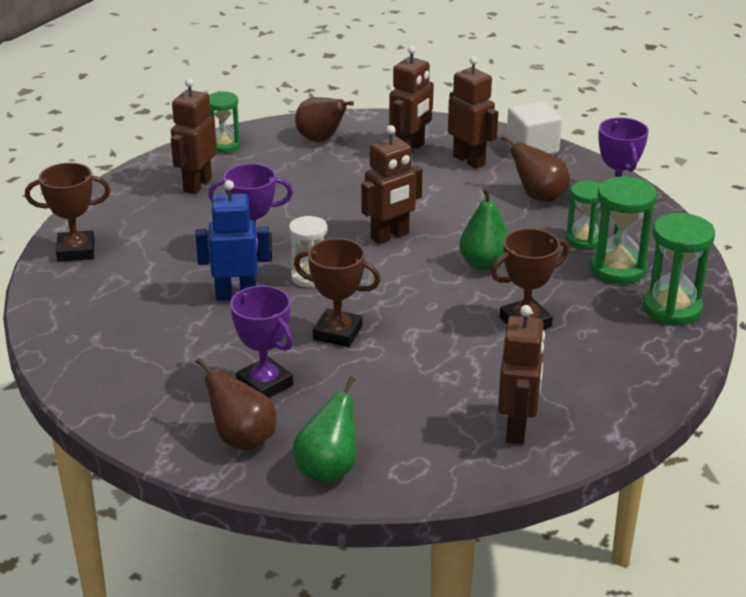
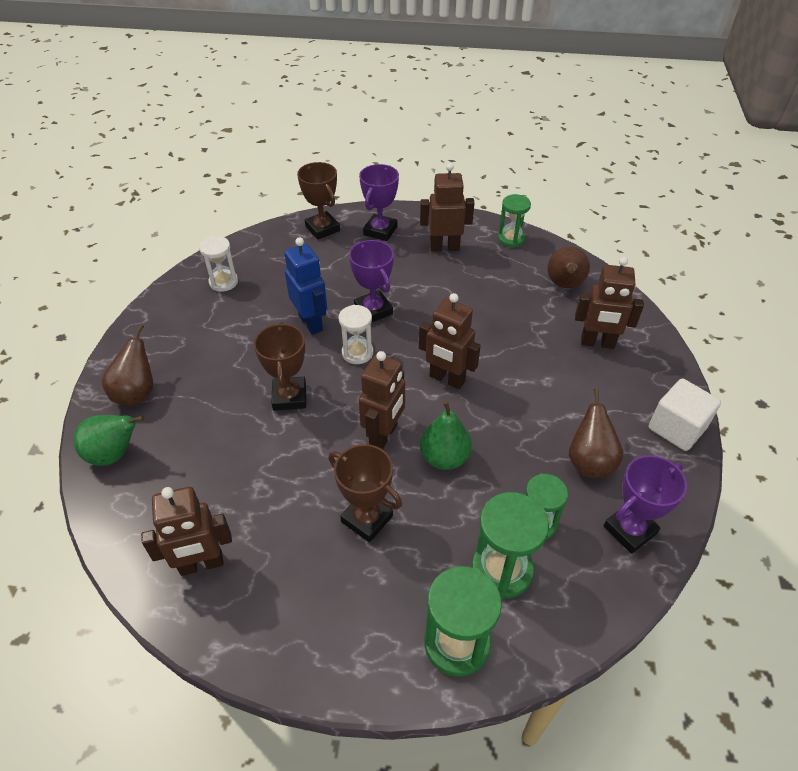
camera: 65 degrees right, 15 degrees up
(101, 342) = (223, 282): none -> white hourglass
(265, 384) = (206, 380): purple trophy -> purple trophy (380, 231)
(469, 160) = (613, 389): brown robot -> brown robot (384, 435)

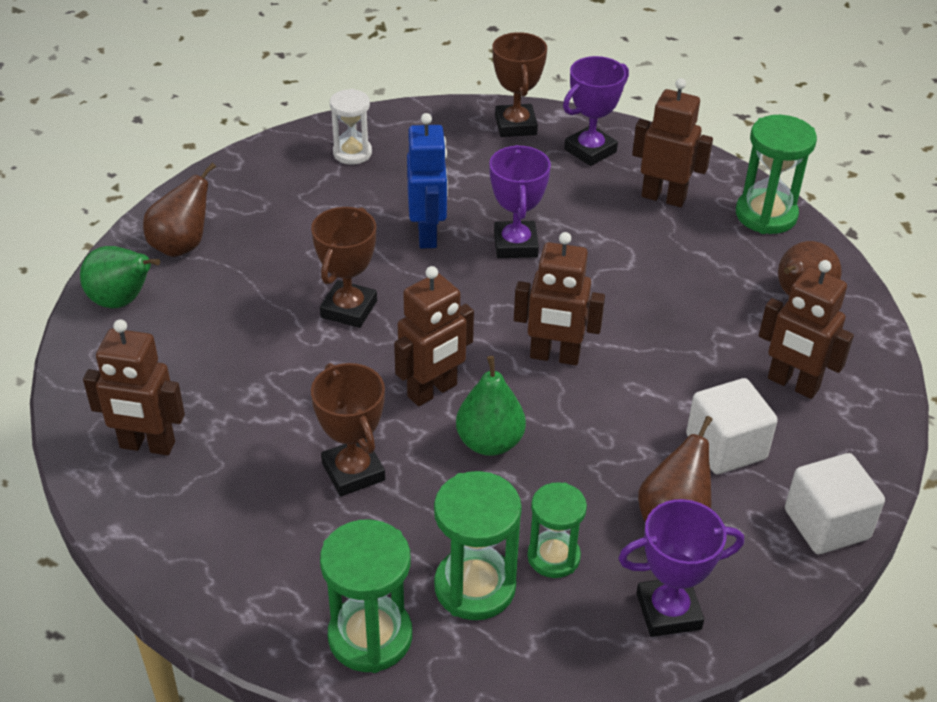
camera: 25 degrees right, 5 degrees down
(357, 353) = (462, 288): white hourglass -> none
(447, 379) = (554, 356): brown robot -> brown robot turned 45 degrees counterclockwise
(511, 239) = (766, 215): green hourglass -> green hourglass, size x1.51
(588, 400) = (726, 447): none -> white cube

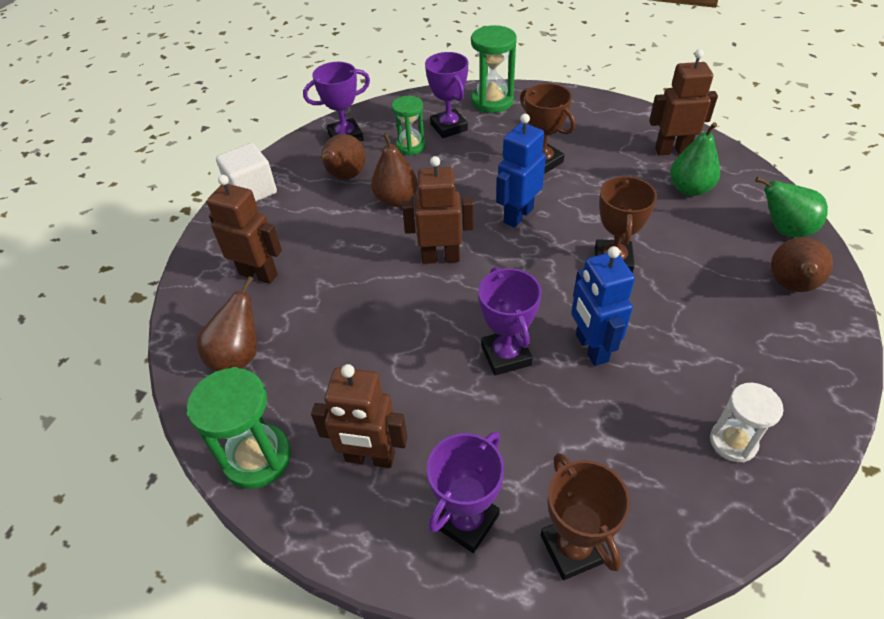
camera: 170 degrees right, 5 degrees up
(432, 391) = (518, 215): brown robot -> blue robot
(475, 587) = (449, 127): green hourglass -> purple trophy
(490, 442) = (466, 193): green pear -> green pear (689, 189)
(597, 455) = (396, 199): none -> brown pear
(726, 447) = (311, 221): white cube -> none

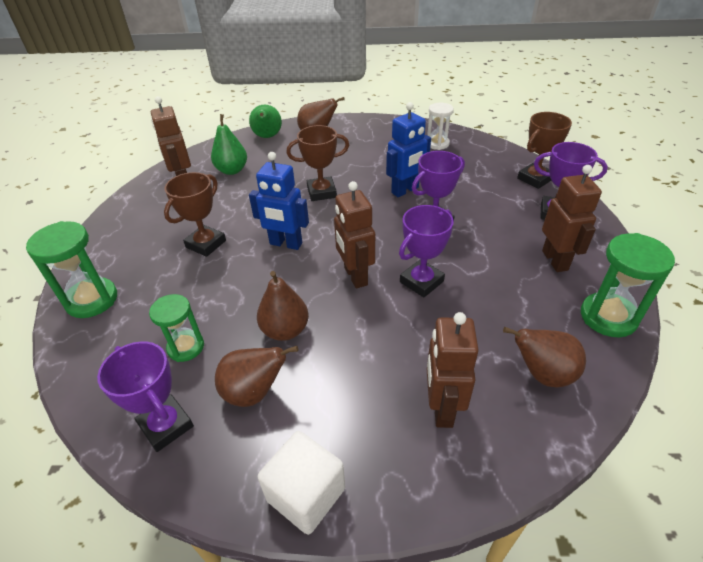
camera: 110 degrees left, 5 degrees down
(449, 127) = (145, 324): purple trophy -> purple trophy (421, 281)

